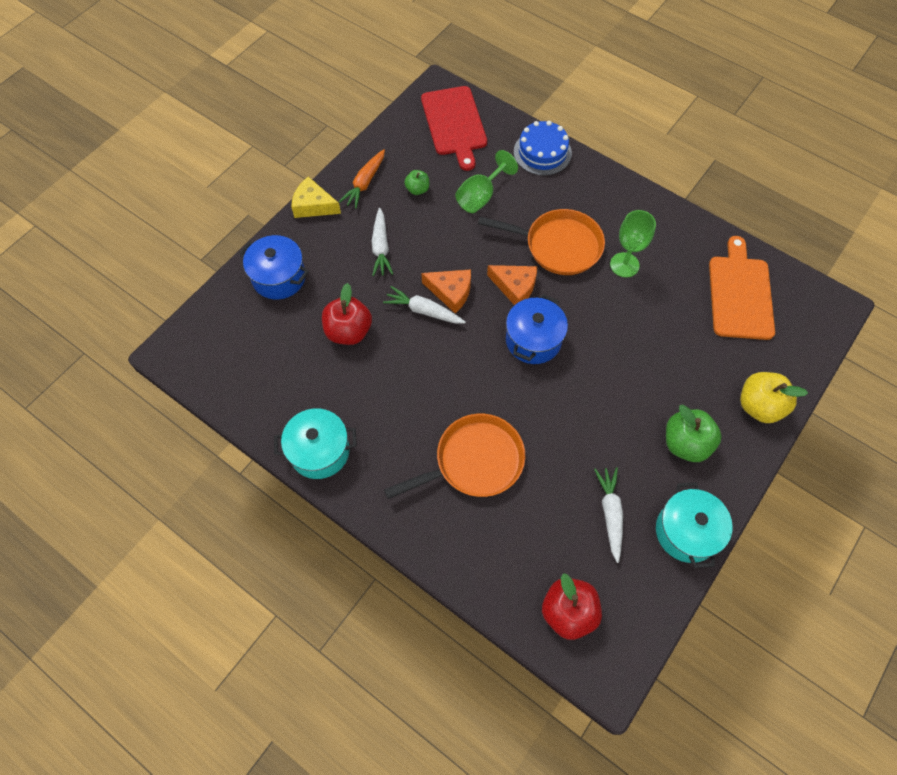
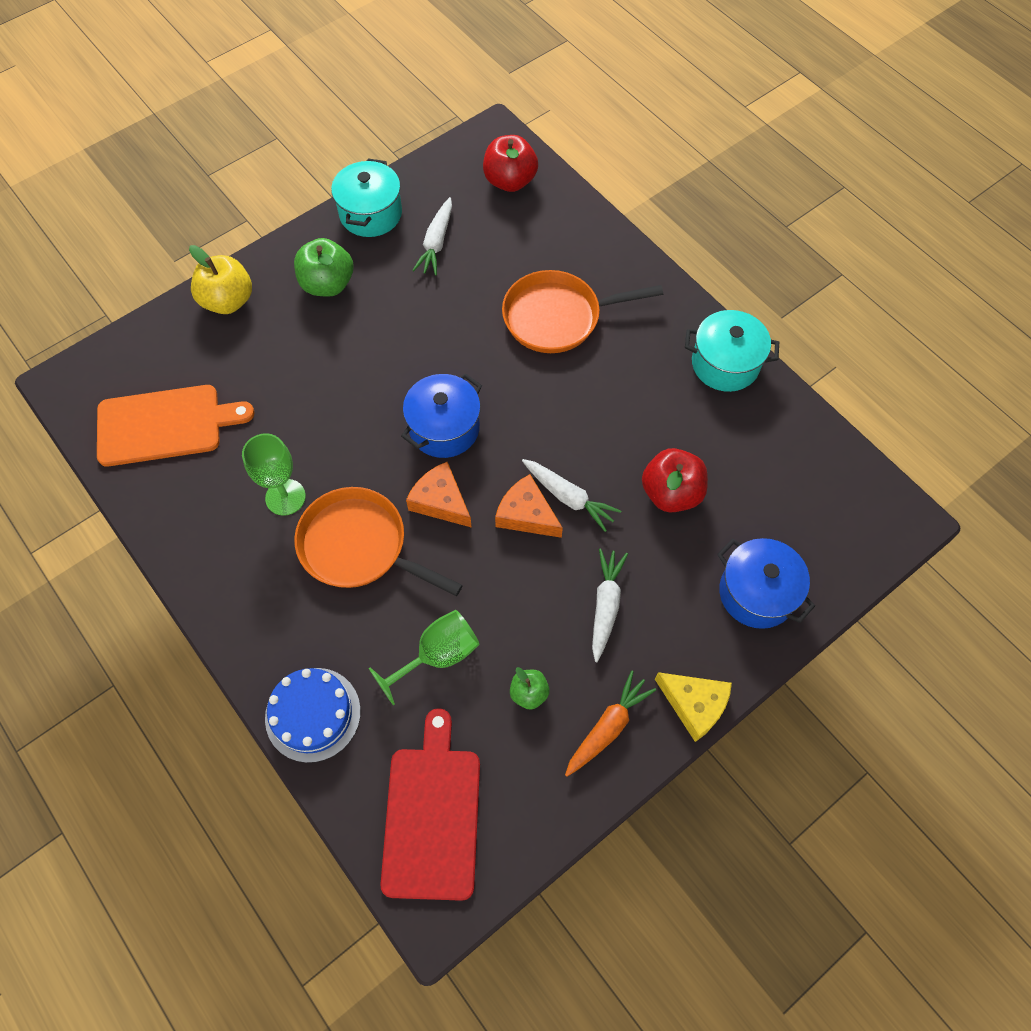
camera: 165 degrees left, 0 degrees up
(740, 294) = (165, 424): orange cutting board -> orange cutting board turned 120 degrees counterclockwise

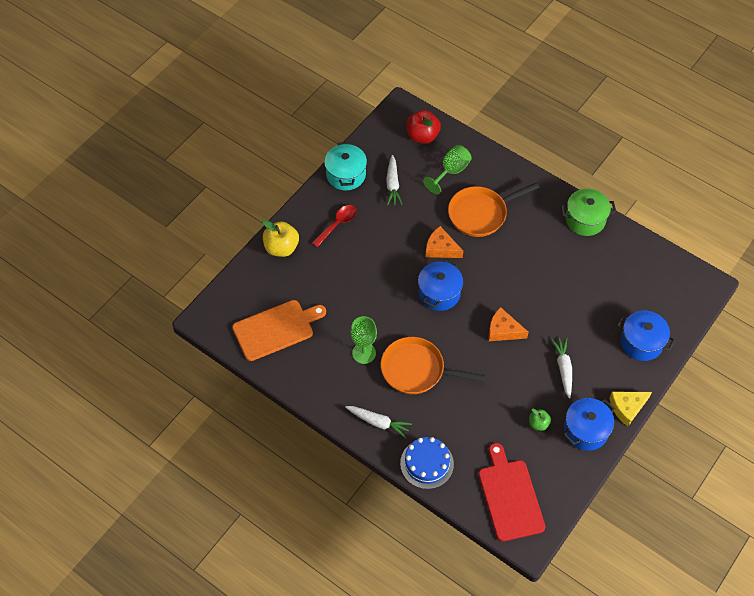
camera: 15 degrees left, 5 degrees down
(327, 284) = (337, 224): green apple -> red spoon
(437, 655) = (482, 417): green goblet -> green goblet (451, 171)
(440, 501) = (452, 334): orange cheese -> orange cheese (441, 248)
(568, 497) = (523, 315): white carrot -> white carrot (378, 422)
(607, 727) = (585, 430): orange carrot -> blue pot
(671, 493) = (578, 300): red apple -> none
(694, 705) = (627, 408): yellow cheese -> yellow cheese turned 135 degrees clockwise
(725, 364) = (585, 219): turquoise pot -> green pot

